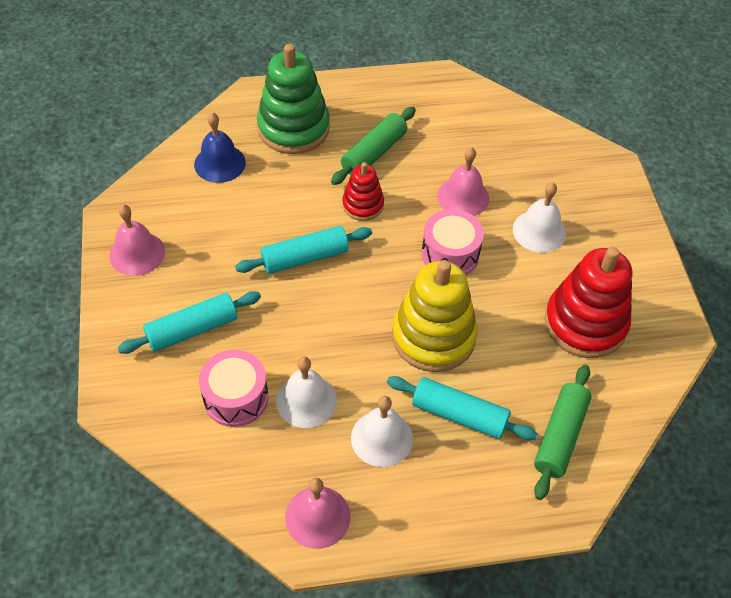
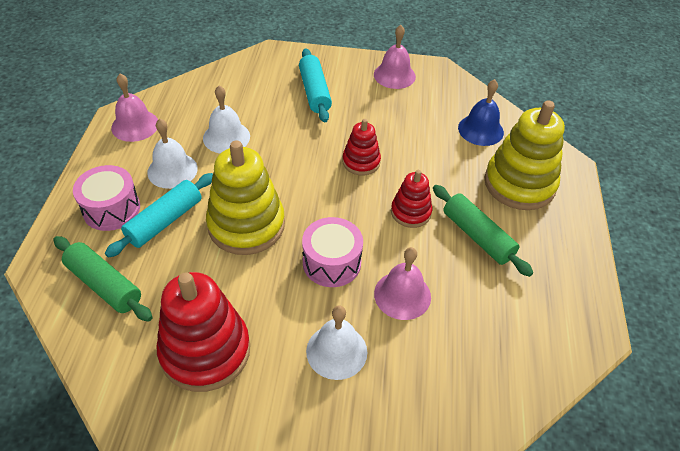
camera: 105 degrees right, 5 degrees down
(236, 397) = (247, 103): pink drum -> pink drum (111, 209)
(293, 128) = (519, 184): green stacking toy -> yellow stacking toy
(305, 257) = (361, 162): turquoise rolling pin -> red stacking toy

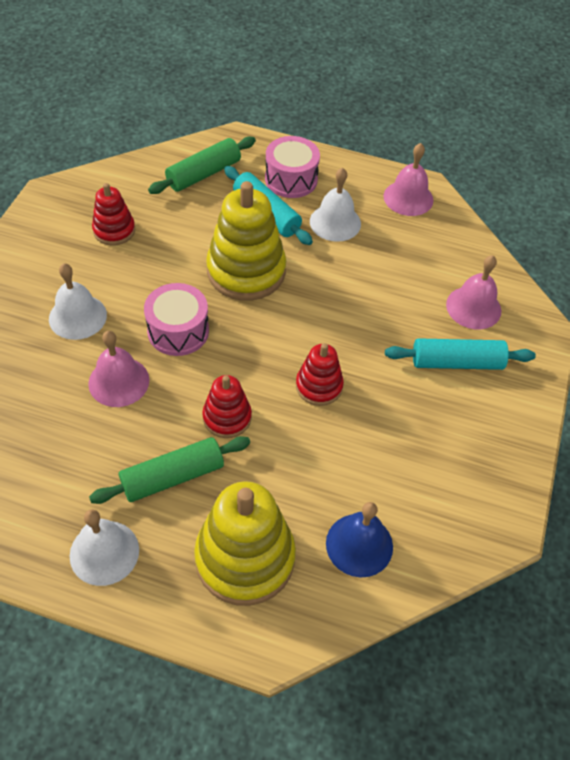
camera: 100 degrees right, 5 degrees up
(205, 351) = (114, 230): red stacking toy -> red stacking toy, size x0.55
(226, 137) = (380, 268): white bell -> white bell (104, 552)
(394, 75) = (491, 464): pink bell -> pink bell (473, 307)

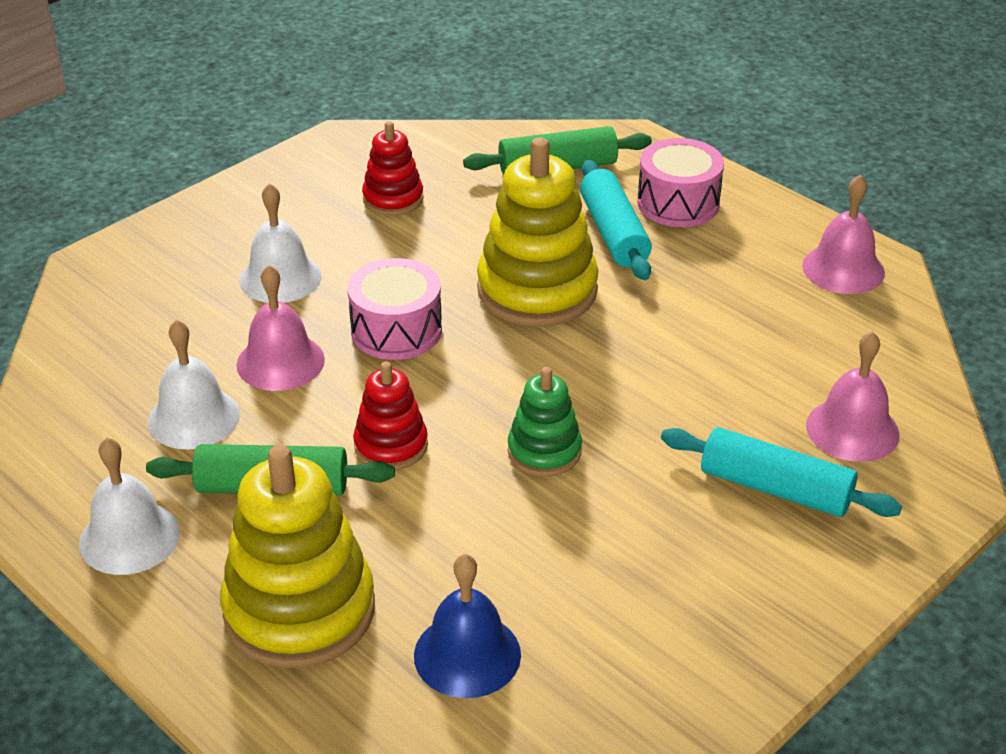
camera: 30 degrees right, 15 degrees down
(319, 386) = (544, 451): red stacking toy -> green stacking toy
(335, 222) = (707, 269): white bell -> white bell (193, 418)

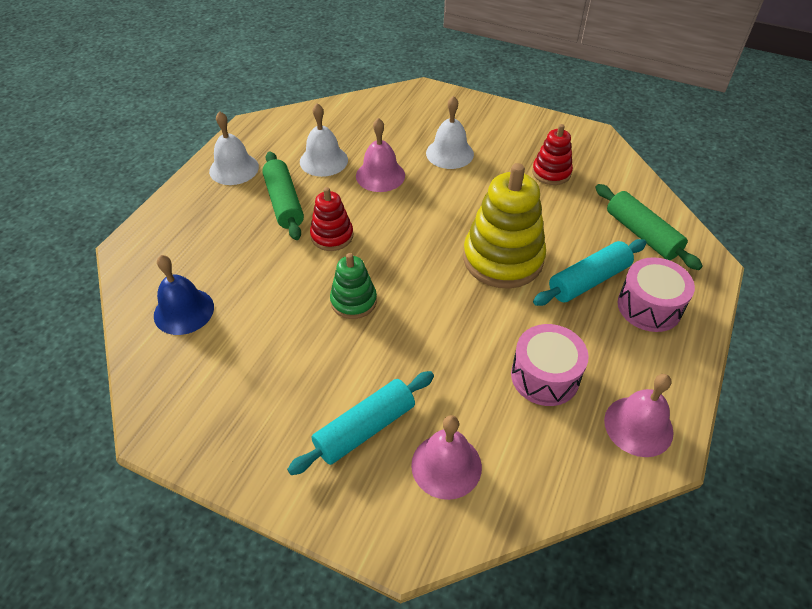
camera: 70 degrees right, 10 degrees up
(299, 610) = (201, 239): yellow stacking toy -> none
(396, 330) = (430, 210): pink drum -> pink drum (545, 376)
(775, 488) = (365, 428): turquoise rolling pin -> turquoise rolling pin turned 45 degrees clockwise

